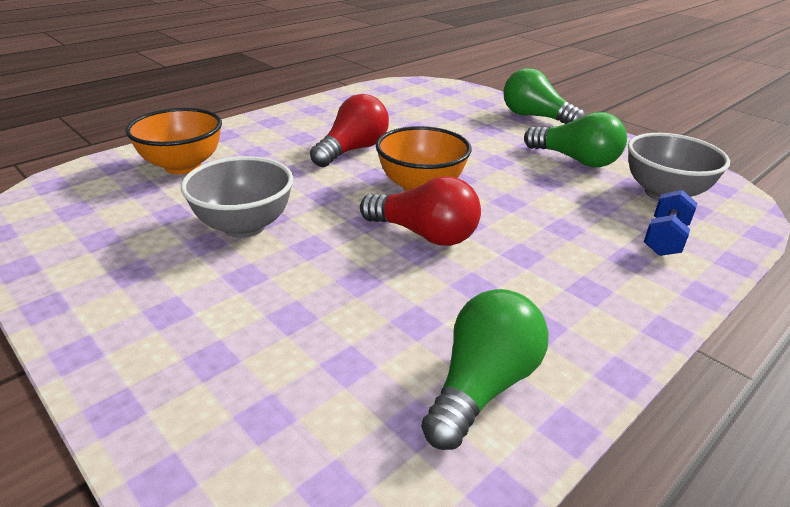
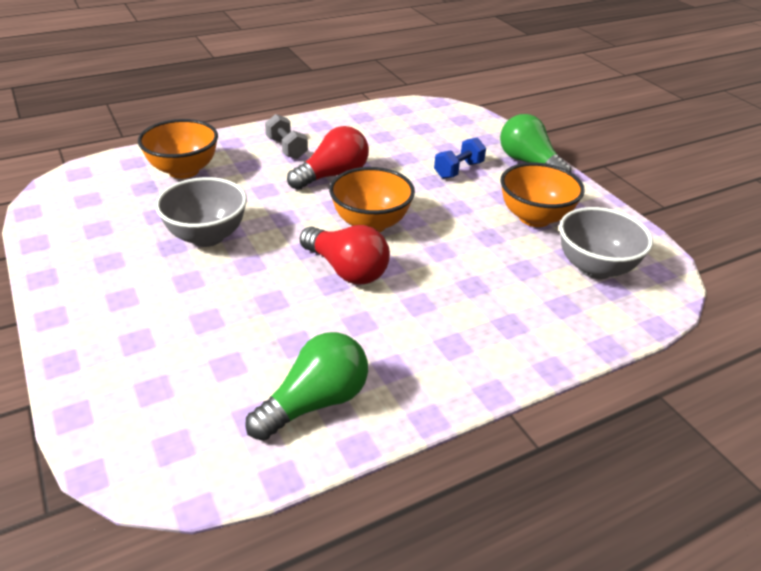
camera: 15 degrees right, 5 degrees up
(289, 132) = (287, 148): none -> grey dumbbell
(575, 160) = (534, 218): green light bulb -> orange bowl
(665, 239) = (558, 313): blue dumbbell -> blue dumbbell (458, 170)

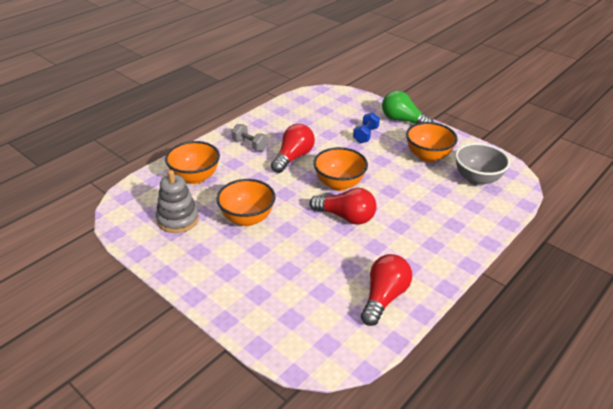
camera: 20 degrees left, 0 degrees up
(118, 215) = (178, 219): none -> grey stacking toy
(207, 236) = (247, 218): grey bowl -> orange bowl
(315, 402) = (384, 297): green light bulb -> red light bulb

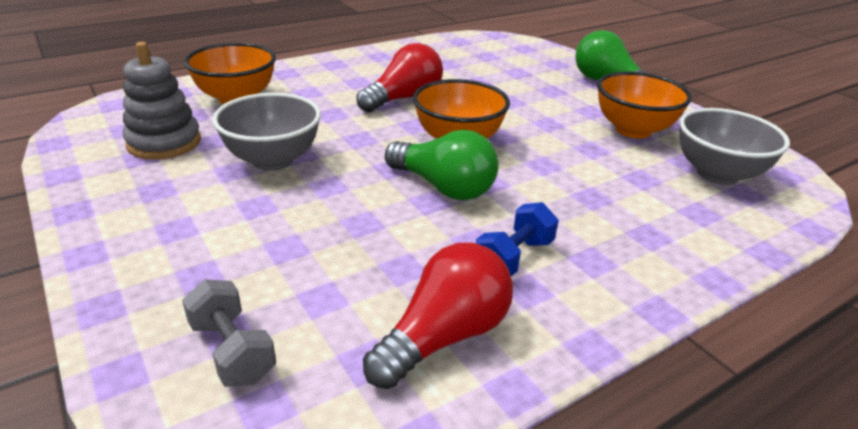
camera: 15 degrees right, 5 degrees down
(247, 218) = (273, 160): orange bowl -> grey bowl
(250, 145) = (348, 76): grey dumbbell -> grey dumbbell (232, 351)
(346, 217) = (443, 187): red light bulb -> green light bulb
(365, 135) = (536, 90): blue dumbbell -> blue dumbbell (514, 258)

